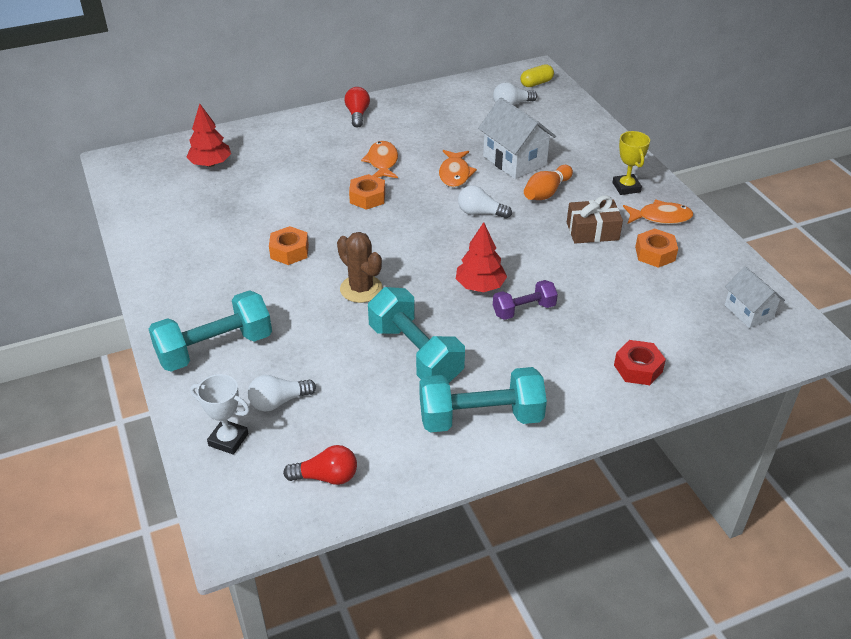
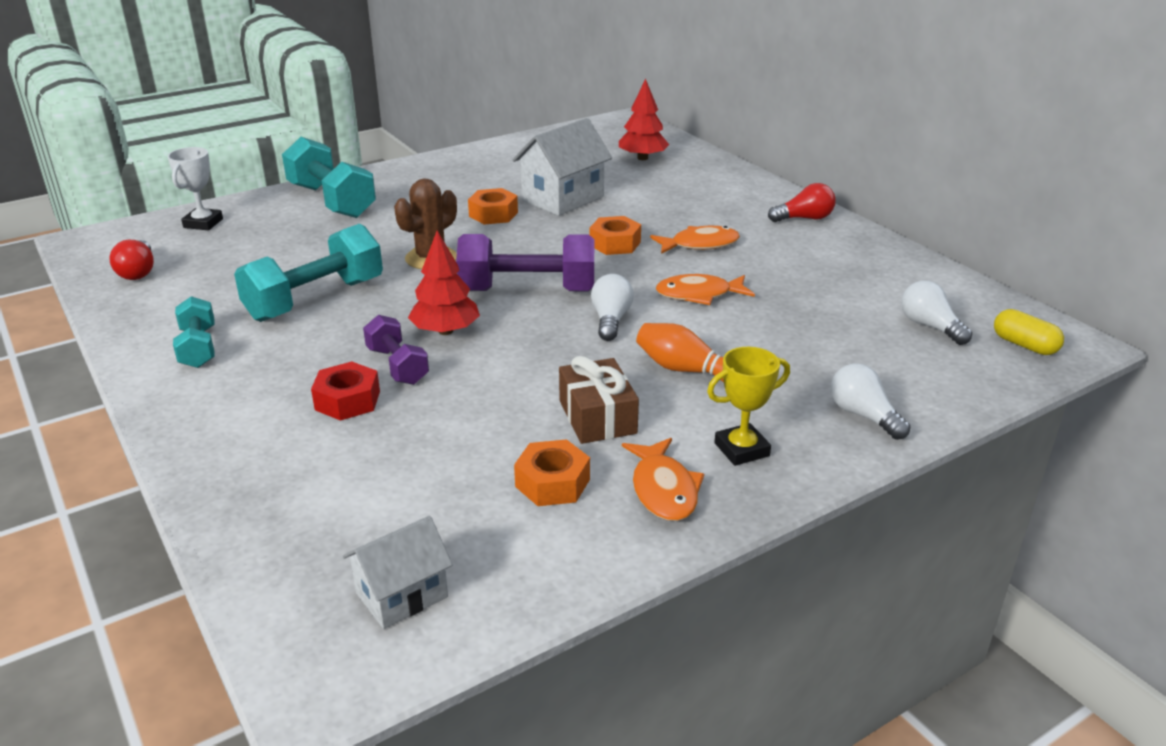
camera: 80 degrees right, 10 degrees down
(279, 402) = (250, 238): white light bulb -> white light bulb (863, 416)
(430, 244) = (527, 291): none -> purple dumbbell
(480, 417) = (198, 348): turquoise dumbbell -> turquoise dumbbell, size x0.57
(514, 161) = (761, 338): white house -> white house (562, 199)
(638, 368) = (268, 466): red nut -> red nut (347, 400)

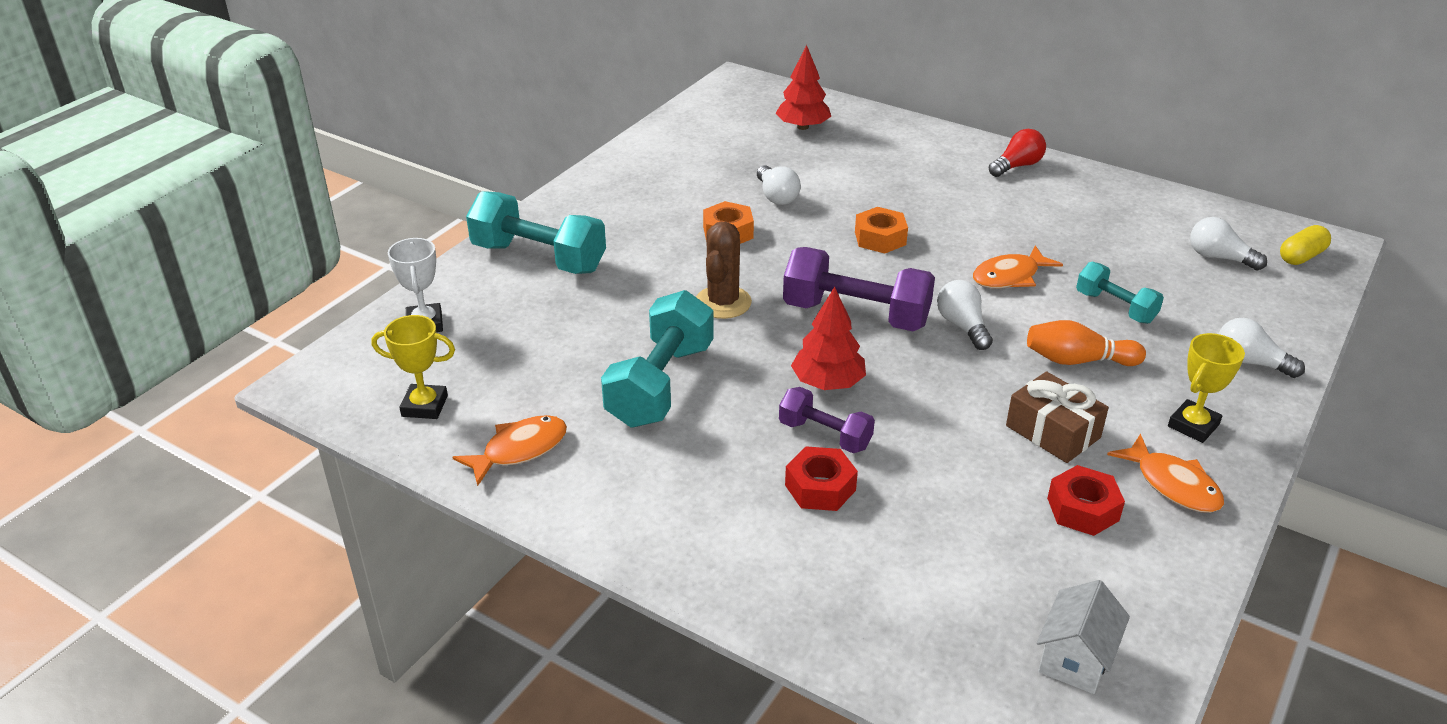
camera: 25 degrees left, 5 degrees up
(138, 272) = (424, 406): red light bulb -> yellow trophy
(198, 348) = (605, 477): turquoise dumbbell -> turquoise dumbbell (1115, 307)
(527, 291) = (856, 315): purple dumbbell -> purple dumbbell turned 45 degrees clockwise
(552, 483) = (1082, 509): orange nut -> red nut
(562, 199) = (776, 196): white house -> white light bulb
(700, 245) = (956, 219): orange fish -> orange fish (519, 450)
(1024, 345) = (1301, 256): yellow capsule -> yellow capsule turned 60 degrees counterclockwise

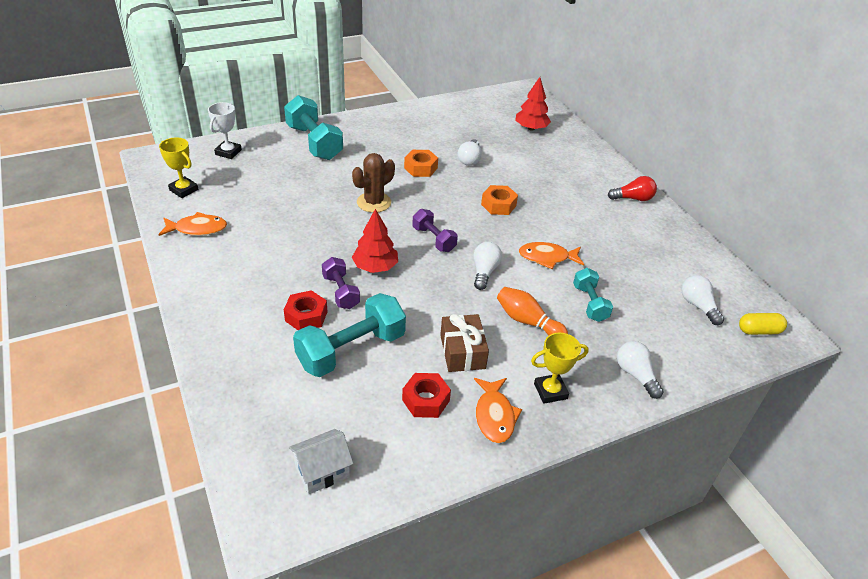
camera: 30 degrees right, 5 degrees up
(660, 384) = (294, 229): turquoise dumbbell -> turquoise dumbbell (351, 350)
(856, 315) = (433, 239): purple dumbbell -> purple dumbbell, size x0.57

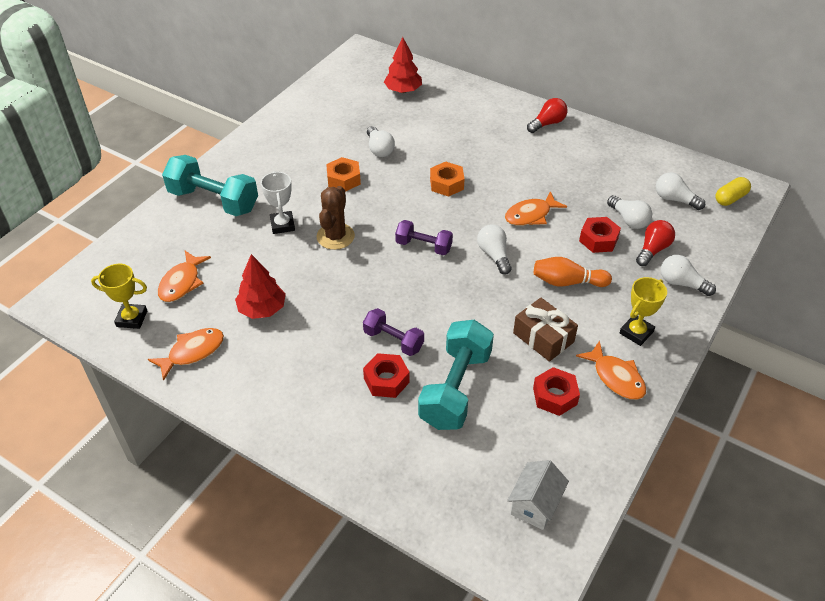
camera: 30 degrees left, 5 degrees up
(228, 152) = (134, 254): white trophy -> white trophy (282, 225)
(238, 183) = (182, 283): none -> orange fish
(375, 267) = (399, 300): red tree -> red tree (262, 309)
(590, 303) = (598, 240): turquoise dumbbell -> red nut
(634, 335) = (652, 250): none -> red light bulb
(635, 301) = (628, 220): none -> white light bulb

